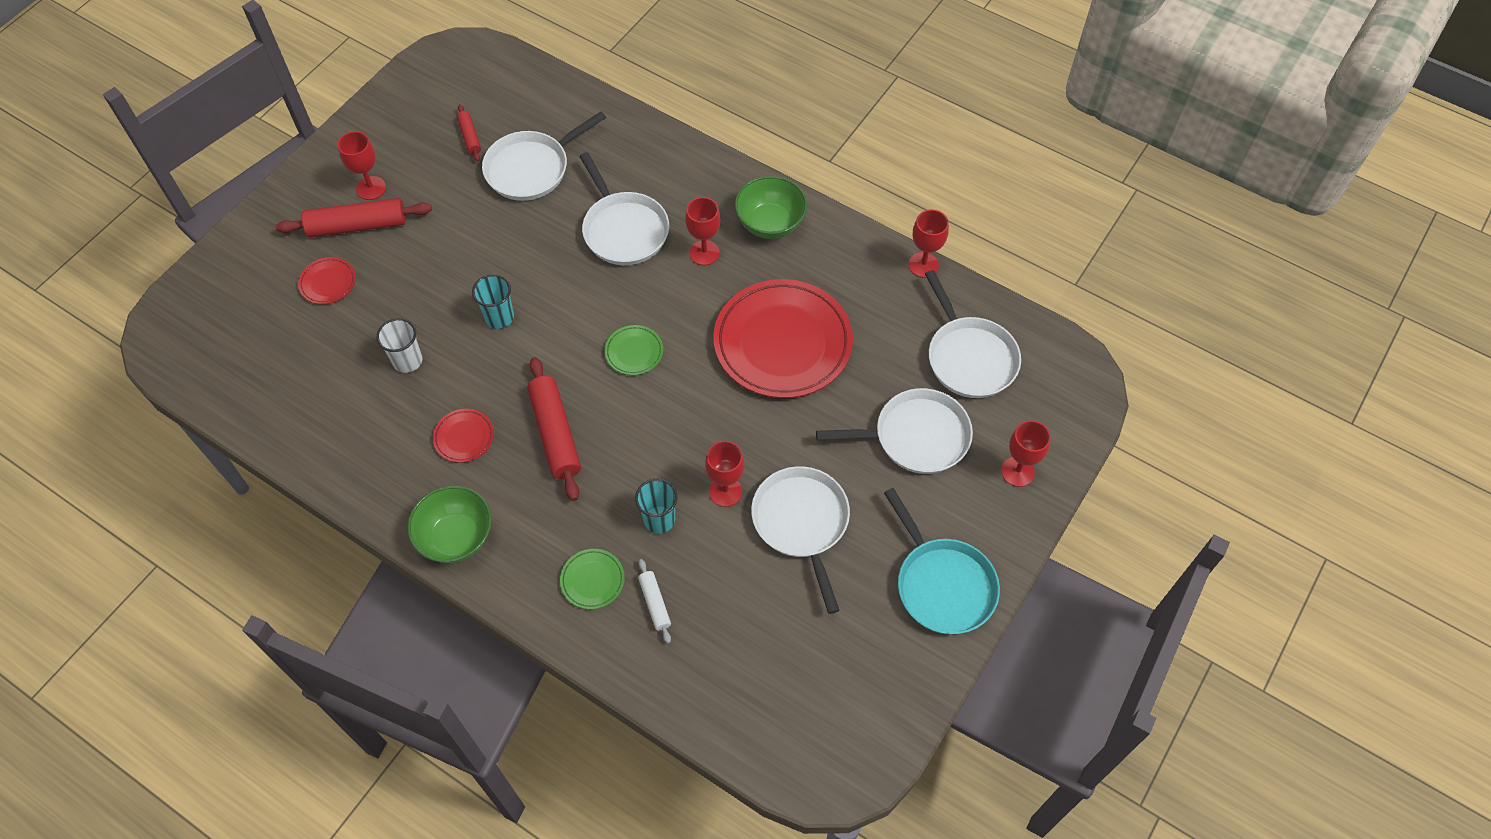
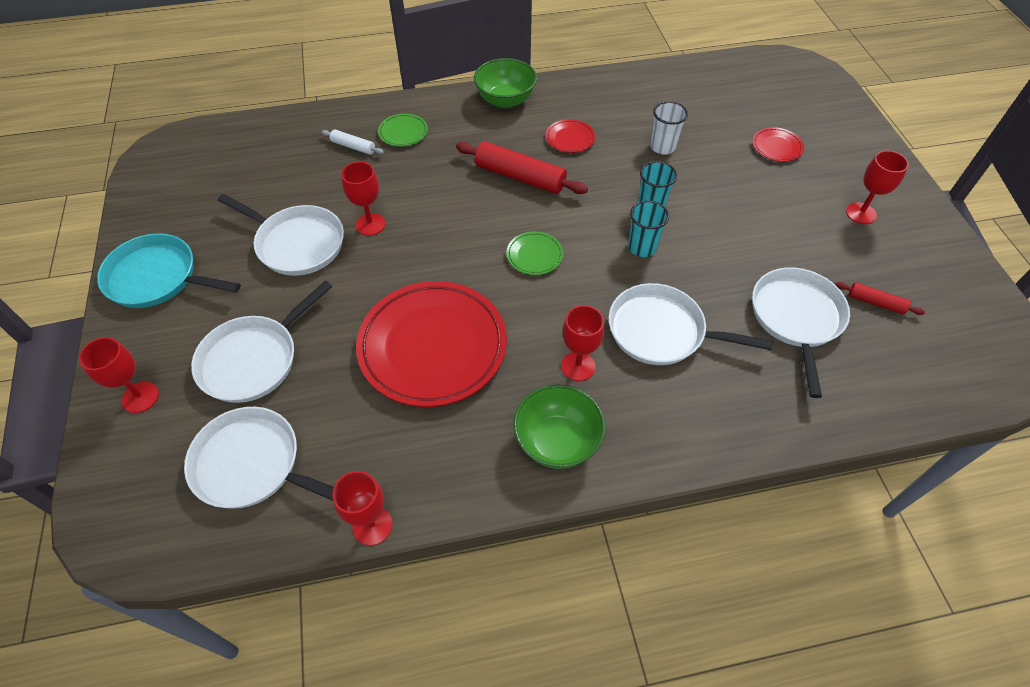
camera: 135 degrees right, 5 degrees down
(357, 225) = (823, 187): red rolling pin -> none
(659, 519) = (397, 182): turquoise cup -> turquoise cup (642, 247)

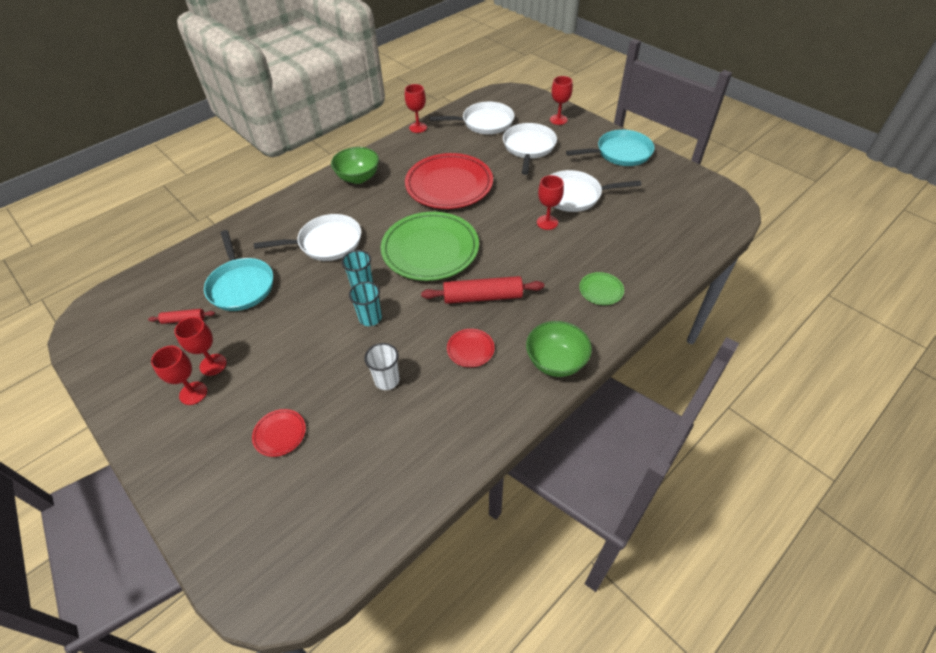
camera: 150 degrees right, 5 degrees down
(353, 147) = (620, 263): white rolling pin -> none
(534, 255) = (430, 250): green plate -> green plate, size x2.38
(578, 366) = (366, 208): red goblet -> red goblet (213, 364)
(796, 318) = (241, 285): white pan -> turquoise pan

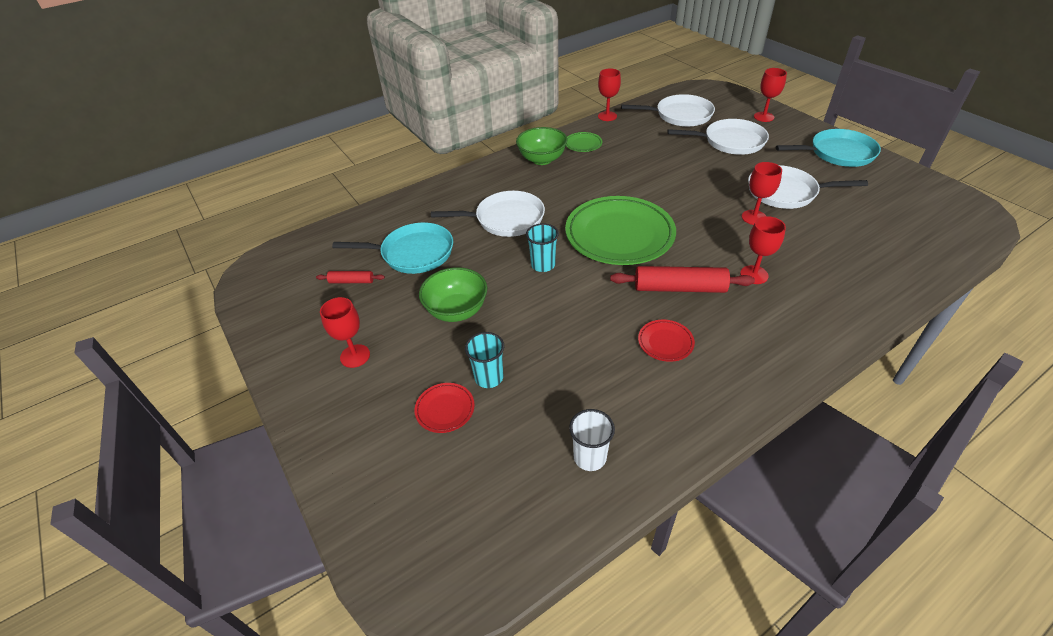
camera: 10 degrees right, 5 degrees down
(213, 364) = (378, 329): red goblet -> red goblet (754, 275)
(241, 285) = (413, 253): turquoise pan -> turquoise pan turned 75 degrees counterclockwise
(370, 318) = (551, 298): turquoise cup -> turquoise cup (489, 377)
(387, 380) = (568, 365): white cup -> white cup (590, 457)
(449, 185) = (641, 173): red plate -> none
(528, 147) = (730, 142): white pan -> white pan turned 75 degrees clockwise
(556, 362) = (769, 367): green bowl -> green bowl (456, 311)
(601, 290) = (821, 294): green plate -> green plate (583, 144)

